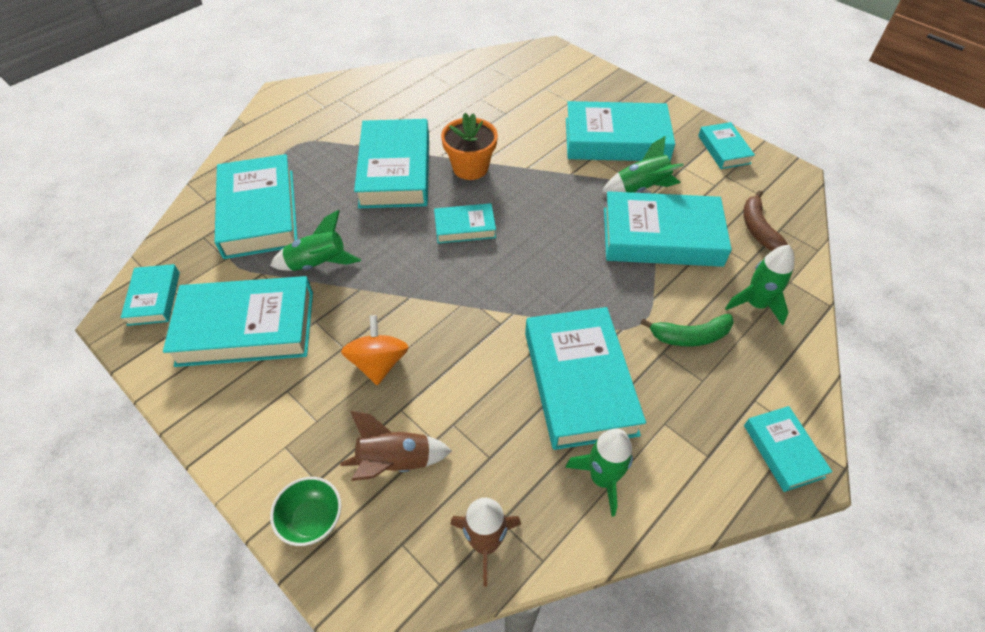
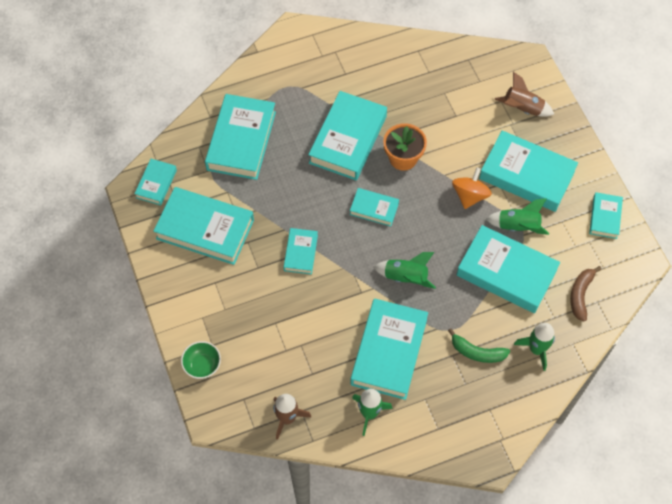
camera: 25 degrees right, 10 degrees up
(318, 264) = (265, 199): green rocket -> green rocket (405, 277)
(379, 363) = (274, 287): orange spinning top -> orange spinning top (470, 196)
(395, 462) = (258, 353): brown rocket -> brown rocket (522, 109)
(783, 451) = (484, 445): turquoise book -> turquoise book (301, 253)

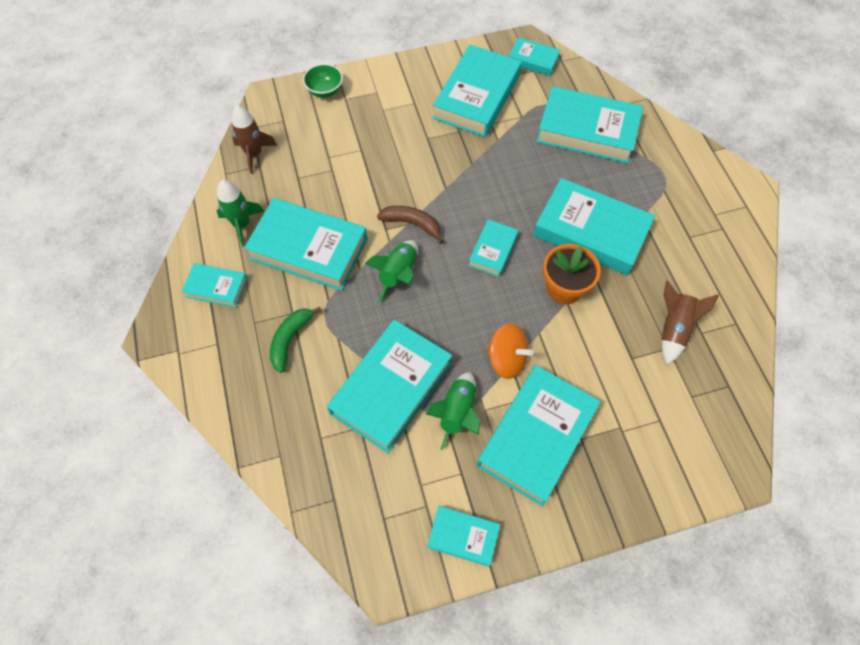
camera: 95 degrees right, 0 degrees up
(301, 253) = (441, 176): turquoise book -> turquoise book (216, 288)
(522, 109) = (648, 448): brown rocket -> brown rocket (673, 329)
(536, 349) = (280, 409): green rocket -> none
(580, 295) = (347, 478): brown banana -> brown banana (412, 224)

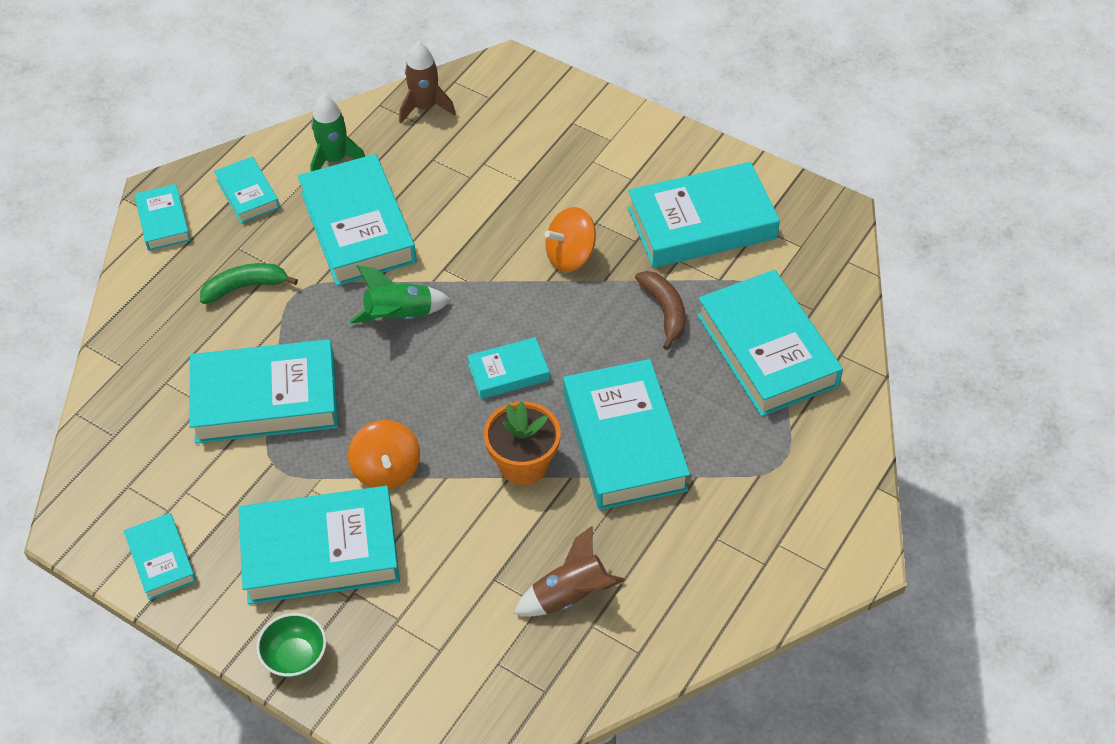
camera: 50 degrees right, 10 degrees down
(325, 91) = (564, 100): green bowl -> green bowl (295, 657)
(412, 224) = (472, 285): brown banana -> brown banana (665, 311)
(439, 166) = (570, 256): none -> orange spinning top
(457, 413) = (287, 469): green rocket -> none
(533, 60) = (816, 235): turquoise book -> turquoise book (163, 221)

